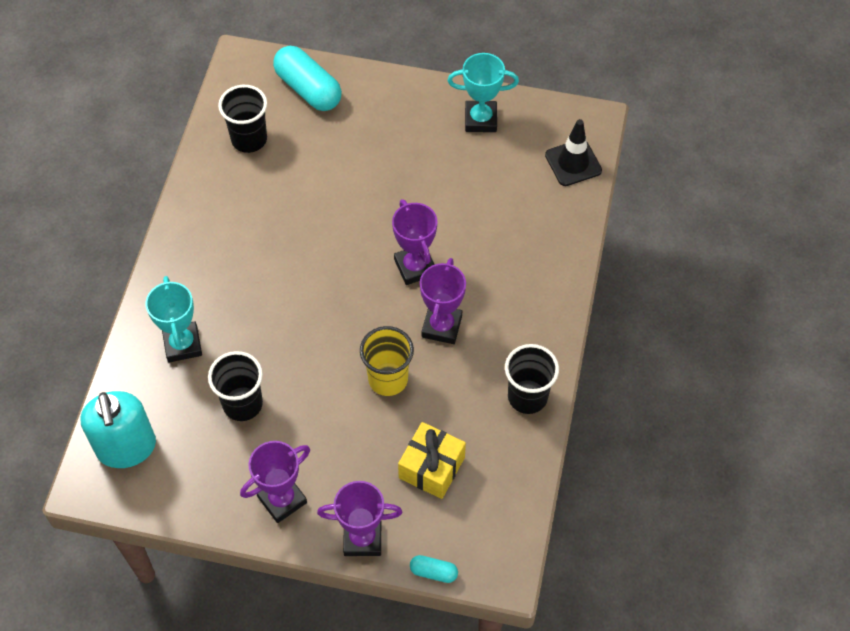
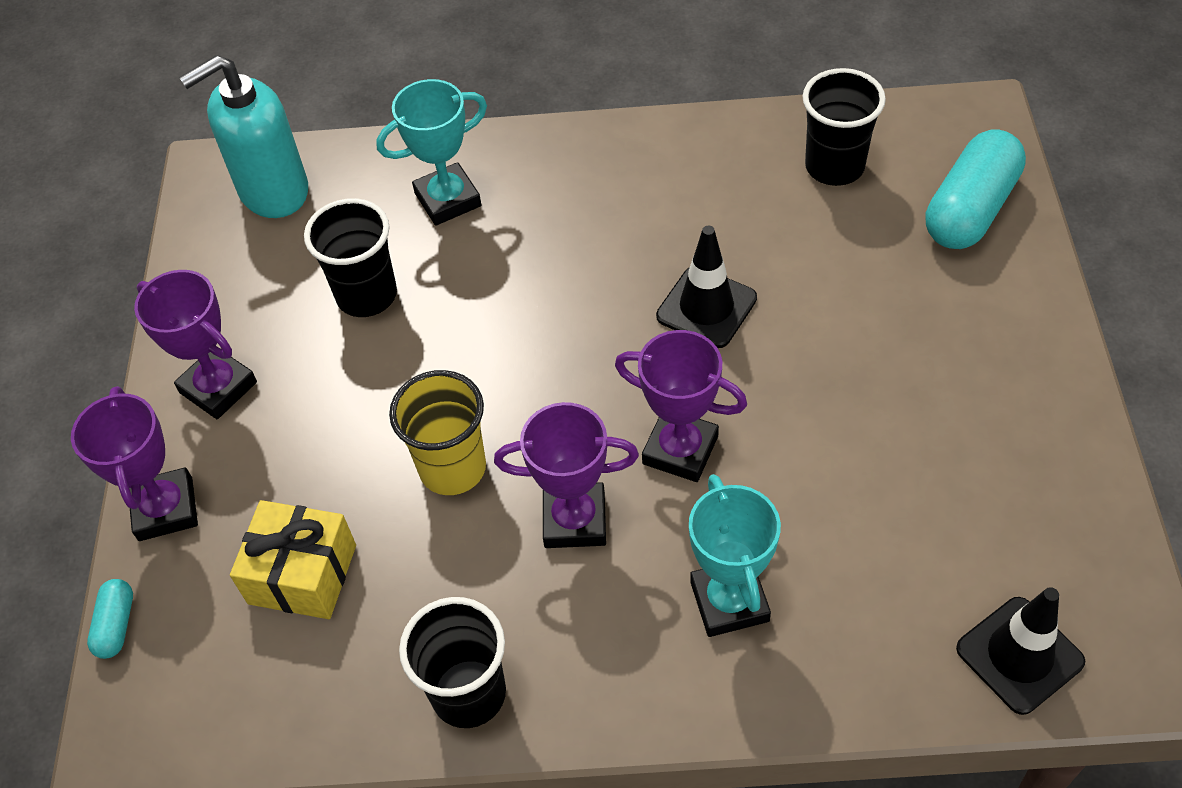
camera: 80 degrees right, 5 degrees down
(325, 229) = (706, 307): none -> black traffic cone
(415, 267) = (680, 450): purple trophy -> purple trophy turned 60 degrees clockwise
(480, 119) = (1040, 470): turquoise trophy -> turquoise trophy (729, 601)

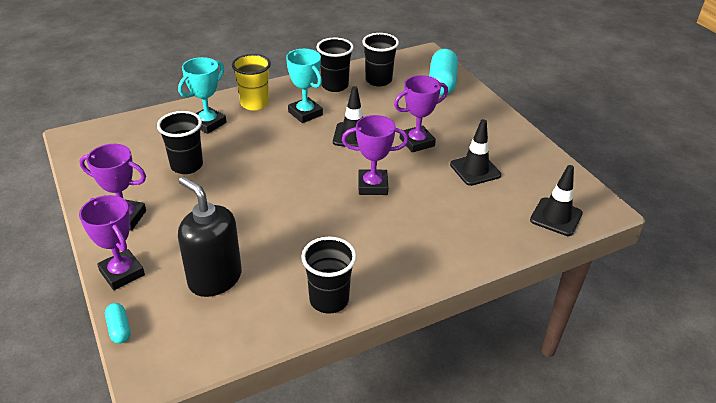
camera: 30 degrees left, 15 degrees down
(273, 191) = (113, 138): turquoise soap dispenser -> none
(302, 574) = (215, 278): yellow gift -> black soap dispenser
(452, 468) = (269, 218): yellow cup -> yellow cup (254, 104)
(574, 520) = (340, 222): purple trophy -> purple trophy (417, 142)
(729, 601) = (428, 232): turquoise trophy -> turquoise trophy (305, 113)
(735, 160) = (335, 86): none -> black cup
(912, 473) = (475, 170): none -> black traffic cone

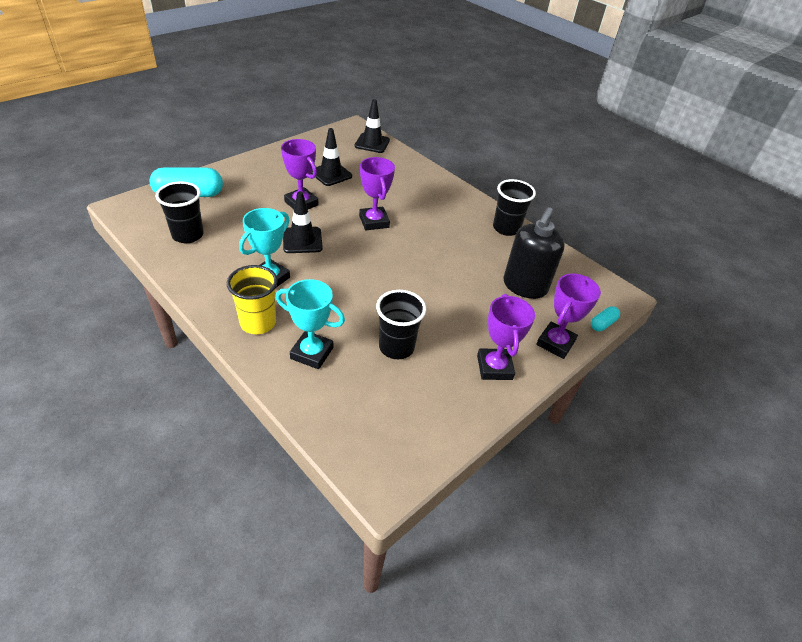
camera: 110 degrees left, 5 degrees up
(335, 86) = (204, 265): black cup -> none

